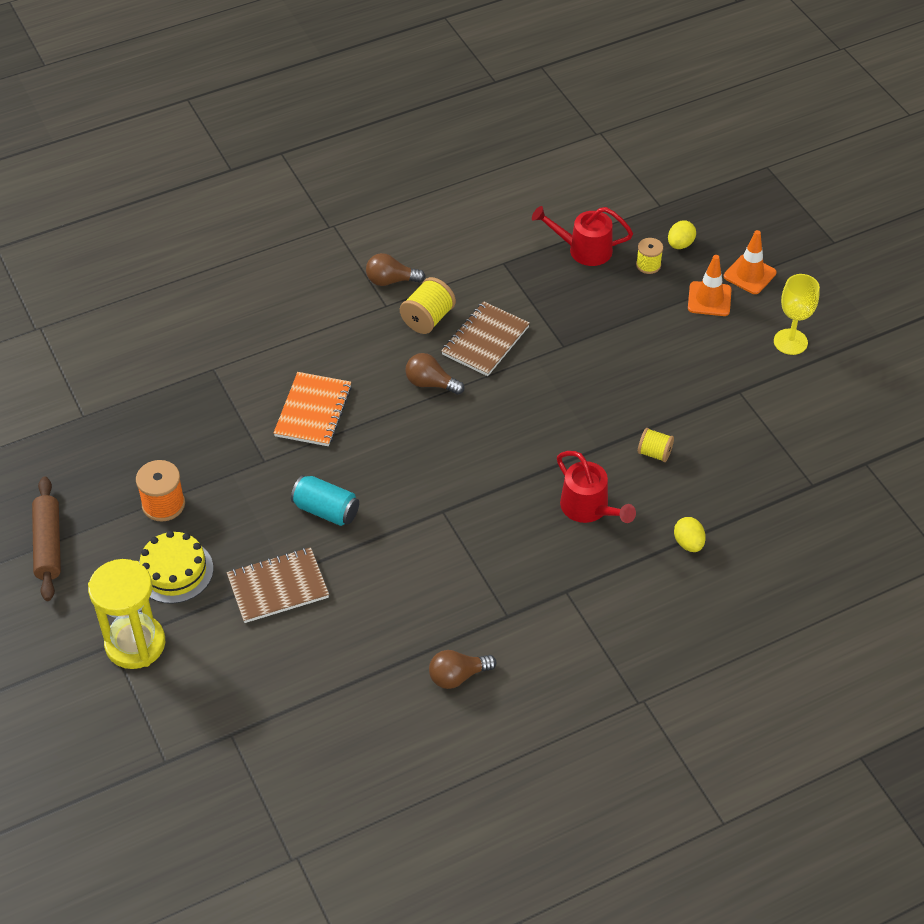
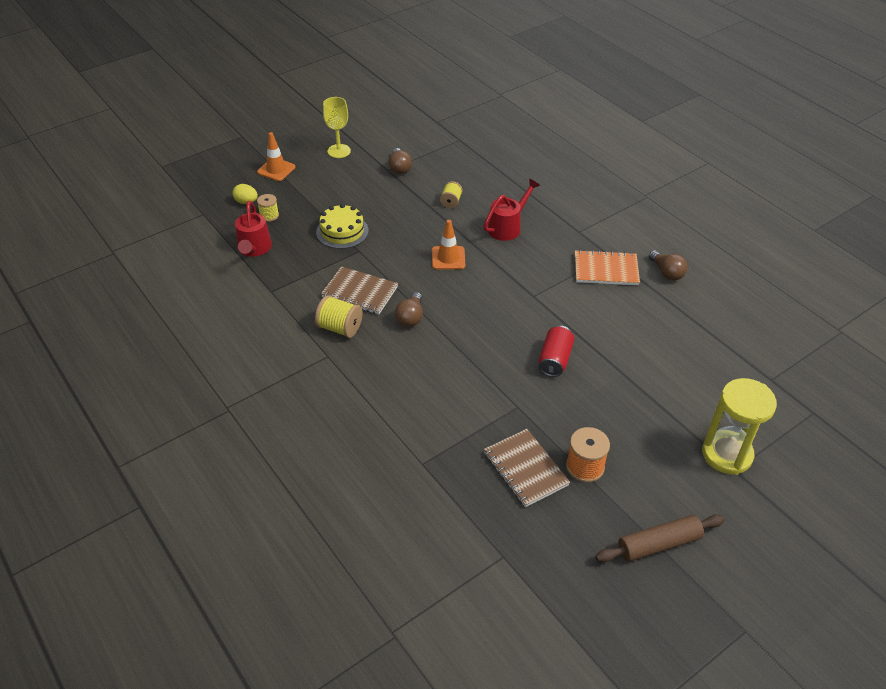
camera: 100 degrees left, 5 degrees down
(174, 571) = (648, 444): yellow cake -> yellow cake (342, 231)
(278, 587) = (636, 376): brown notebook -> brown notebook (525, 469)
(313, 411) = (456, 384): orange notebook -> orange notebook (606, 269)
(326, 510) = (555, 360): turquoise can -> red can
(391, 280) = (297, 357): brown light bulb -> brown light bulb (399, 168)
(688, 543) = (521, 184): yellow egg -> none
(709, 299) = (302, 186): orange traffic cone -> orange traffic cone (448, 258)

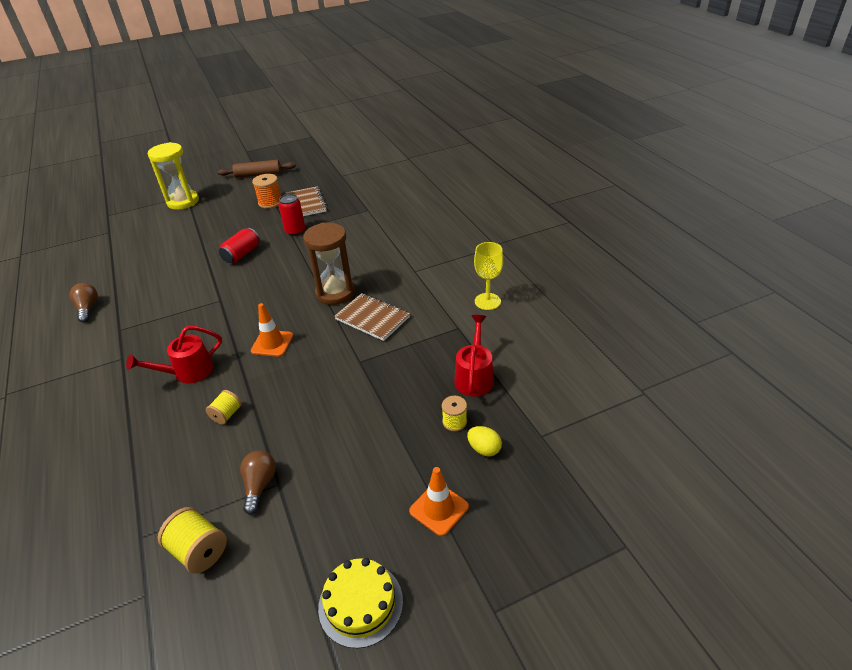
camera: 165 degrees left, 5 degrees down
(339, 151) = (334, 539): yellow goblet -> yellow goblet (487, 301)
(340, 328) = (399, 290): yellow spool -> yellow spool (199, 551)
(342, 231) = (370, 388): yellow cake -> yellow cake (360, 603)
(410, 317) = (335, 293): brown light bulb -> brown hourglass
(508, 407) = (295, 231): none -> red can
(606, 269) = (136, 316): orange notebook -> none

